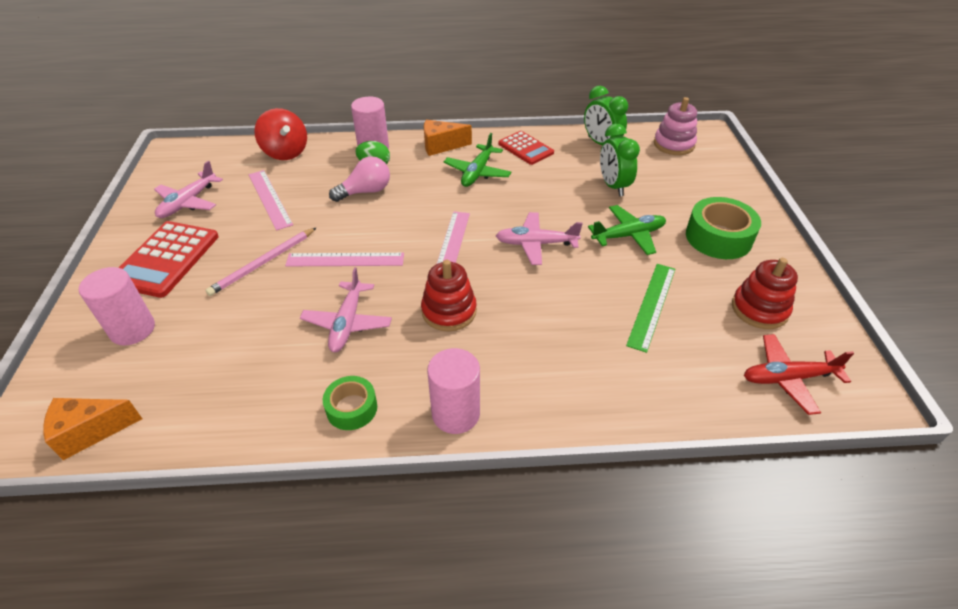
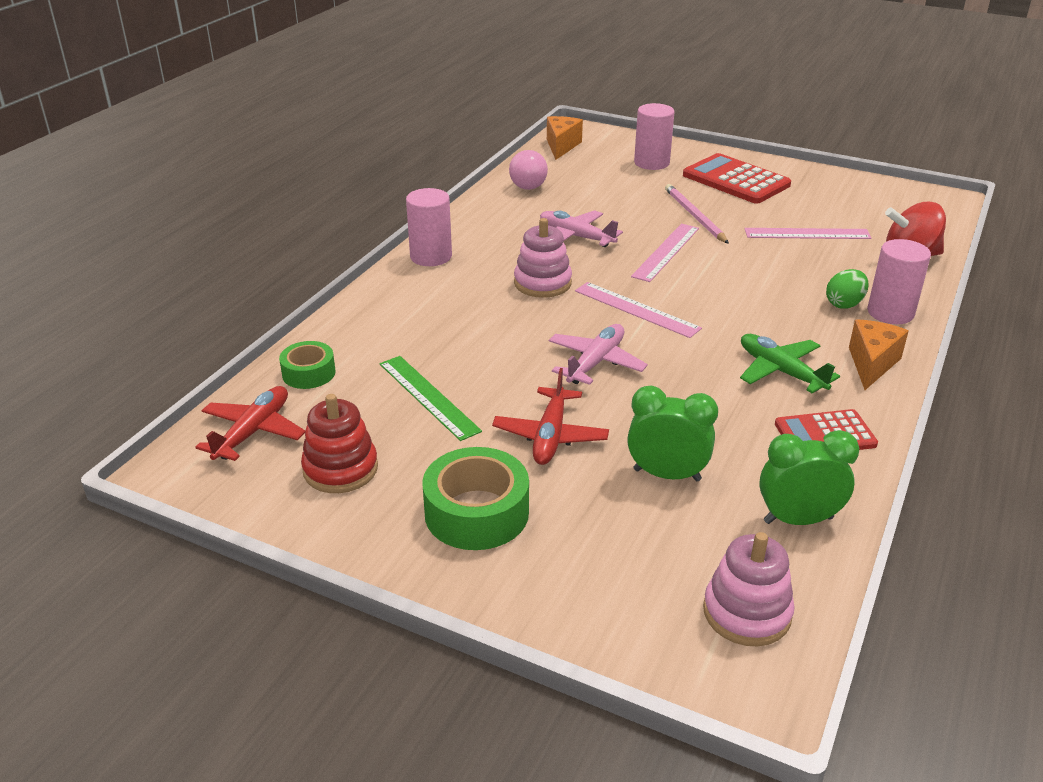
camera: 120 degrees right, 10 degrees down
(188, 202) = (827, 196): pink plane -> none
(352, 408) = (483, 222): green tape -> green tape (308, 373)
(365, 191) = (785, 286): pink light bulb -> pink light bulb (528, 183)
(449, 311) = (542, 283): red stacking toy -> pink stacking toy
(628, 235) = (550, 436): green plane -> red plane

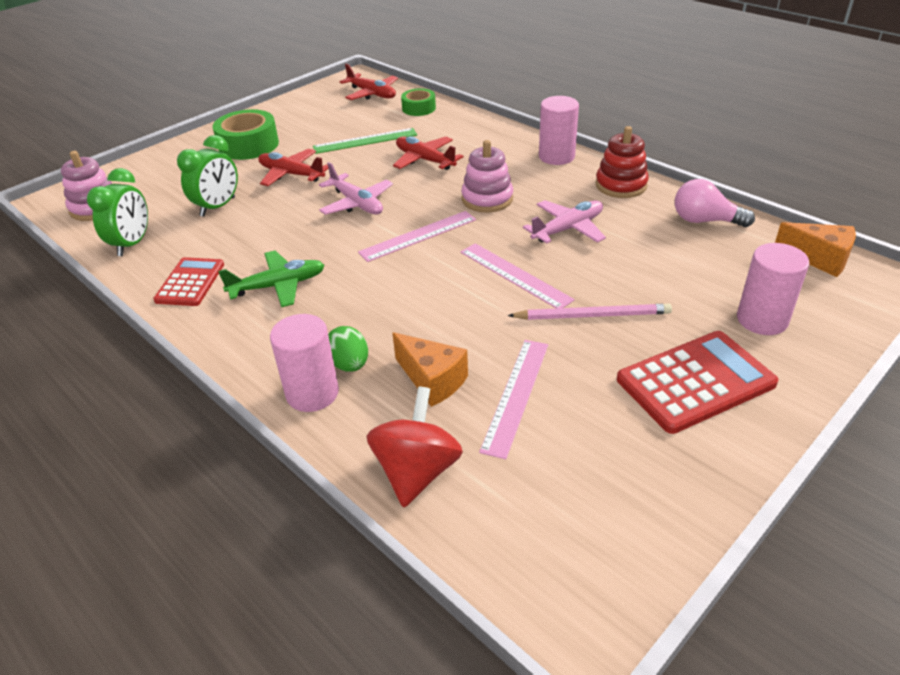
camera: 110 degrees right, 5 degrees up
(340, 469) = (319, 113): red stacking toy -> red stacking toy (621, 185)
(468, 337) = (424, 160): none -> red plane
(871, 364) = (246, 342): orange cheese -> orange cheese (432, 380)

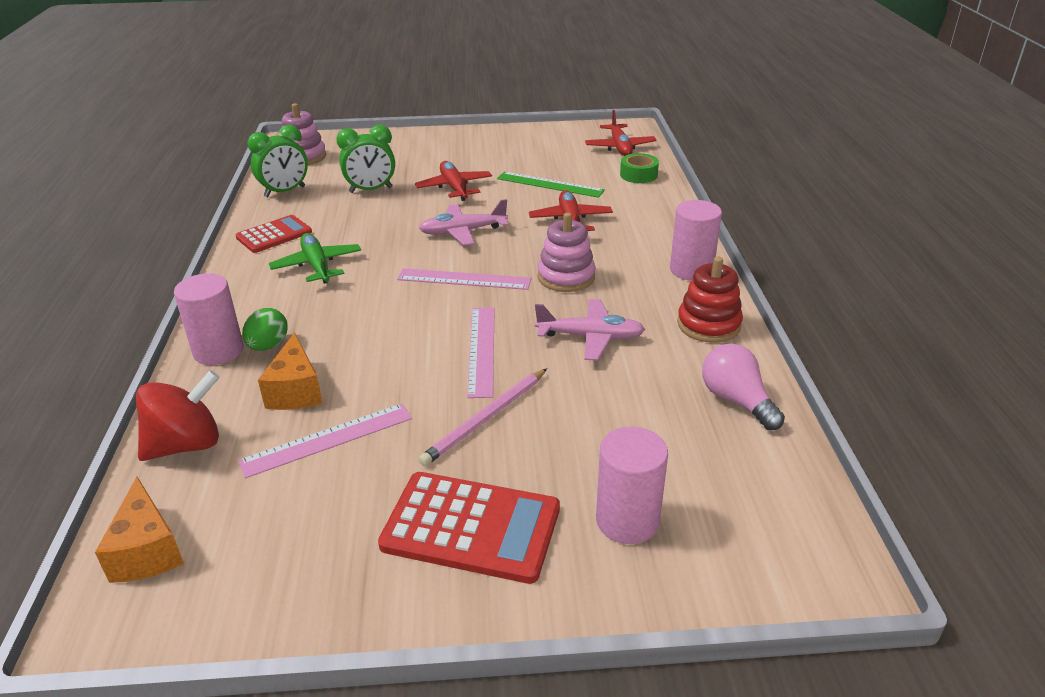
camera: 40 degrees right, 5 degrees down
(248, 145) = (462, 152): green tape -> none
(278, 286) = (317, 266): green plane -> green plane turned 135 degrees counterclockwise
(357, 203) = (462, 232): pink plane -> pink plane turned 75 degrees clockwise
(593, 315) = (485, 419): pink pencil -> pink pencil turned 90 degrees clockwise
(819, 259) = (798, 507): orange cheese -> orange cheese (147, 551)

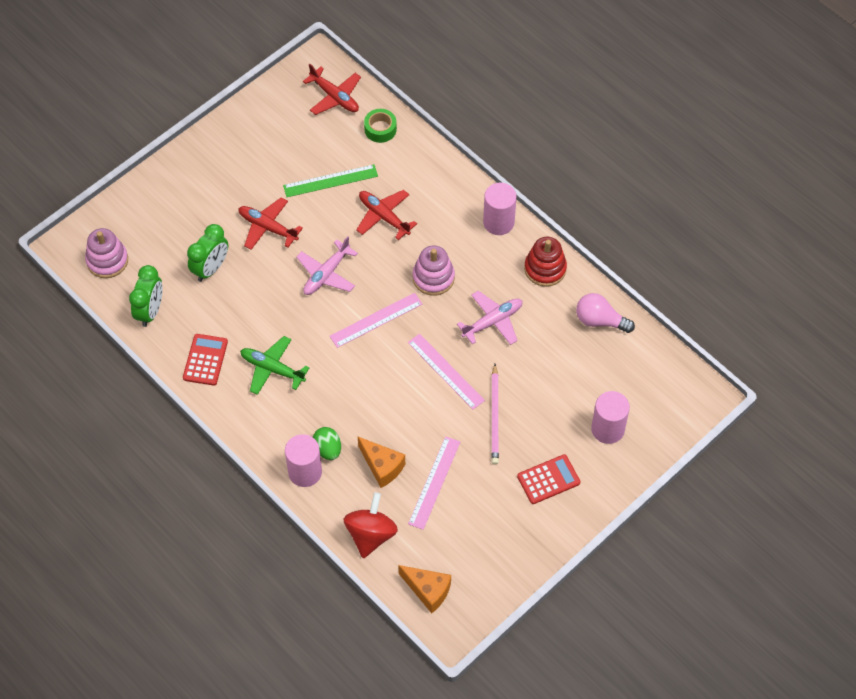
camera: 40 degrees left, 25 degrees up
(471, 527) = (548, 479): red calculator -> red calculator, size x0.64

